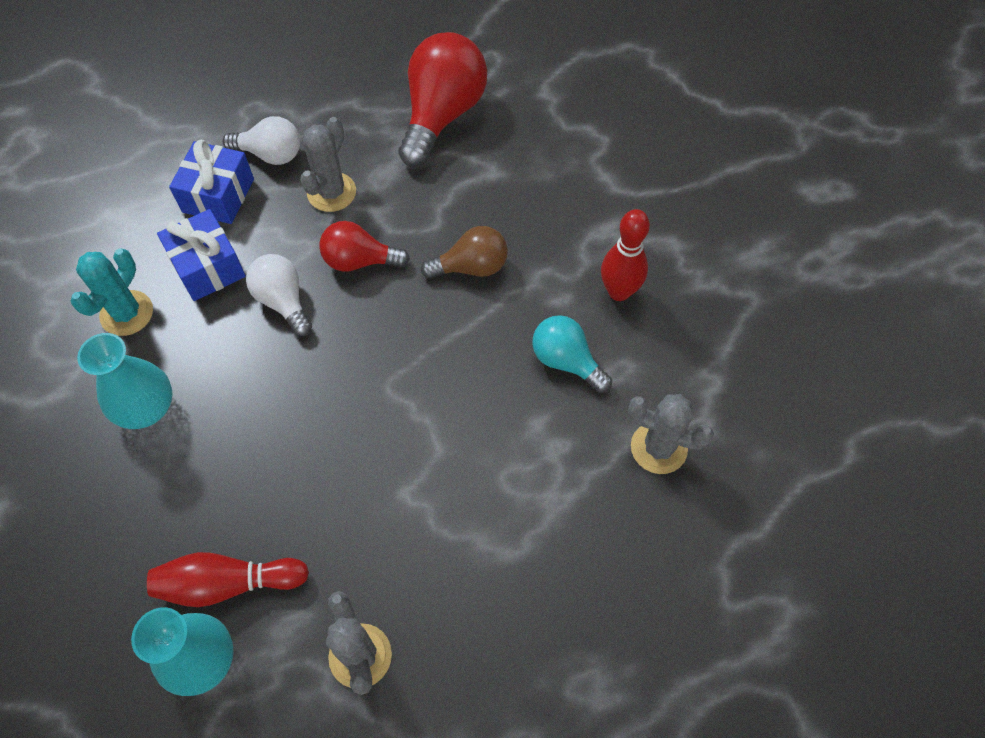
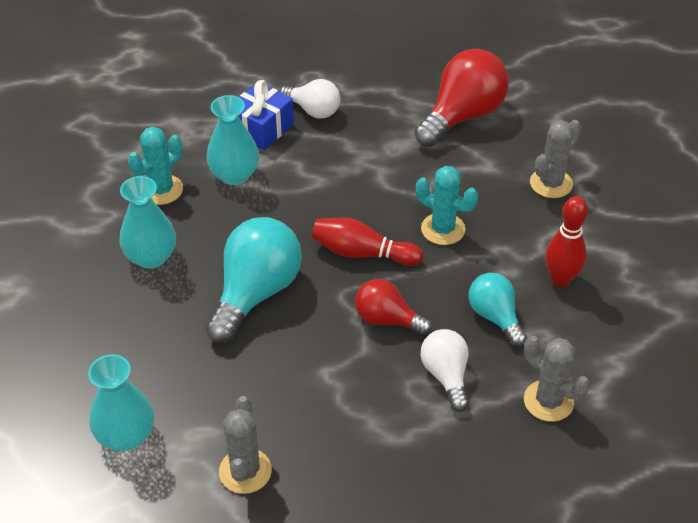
camera: 20 degrees right, 15 degrees down
(208, 267) = (234, 175): blue gift -> turquoise vase
(228, 583) = (164, 391): red bowling pin -> red bowling pin (362, 253)
(283, 301) = (283, 213): white light bulb -> white light bulb (446, 375)
(289, 417) = (256, 293): none -> turquoise light bulb
(331, 192) = (351, 148): grey cactus -> grey cactus (551, 183)
(359, 261) = (354, 201): red light bulb -> red light bulb (387, 319)
(471, 267) = (443, 229): brown light bulb -> turquoise cactus

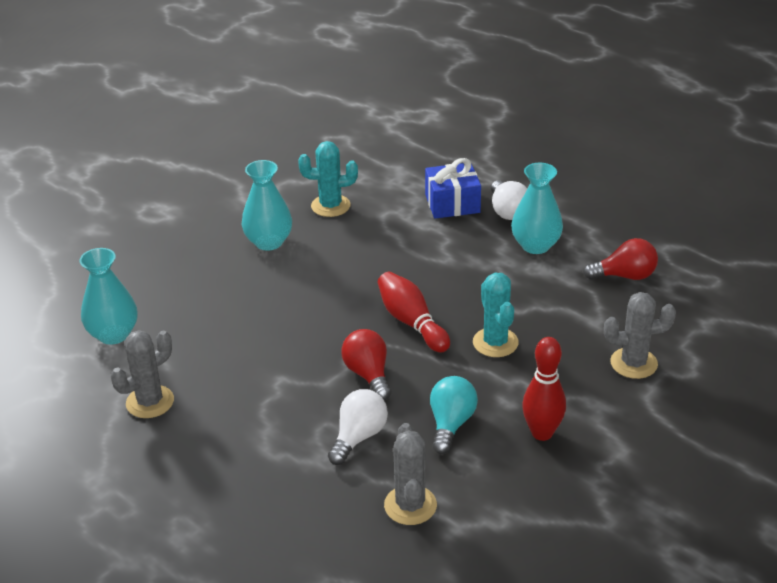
camera: 45 degrees right, 10 degrees down
(234, 175) = (392, 223): turquoise vase -> turquoise vase (535, 245)
(256, 293) = (303, 303): turquoise light bulb -> none
(462, 116) = (625, 276): red light bulb -> red light bulb, size x0.58

